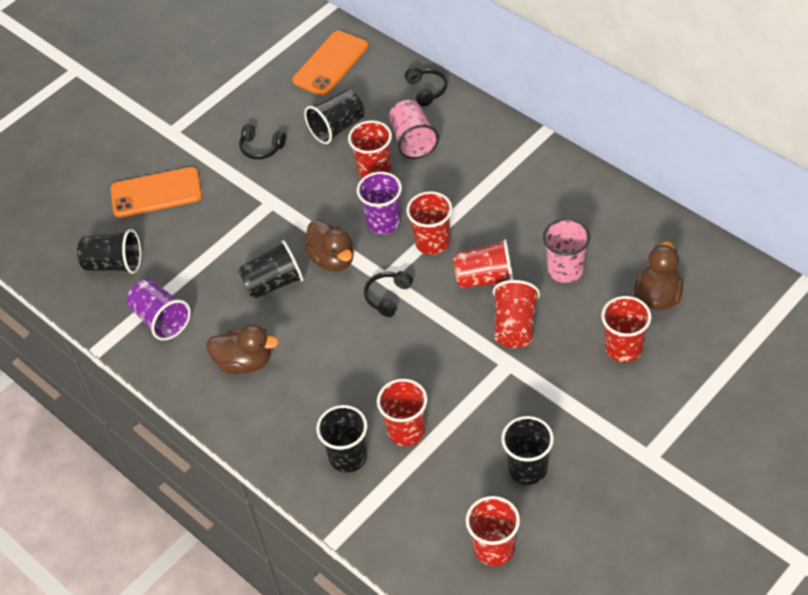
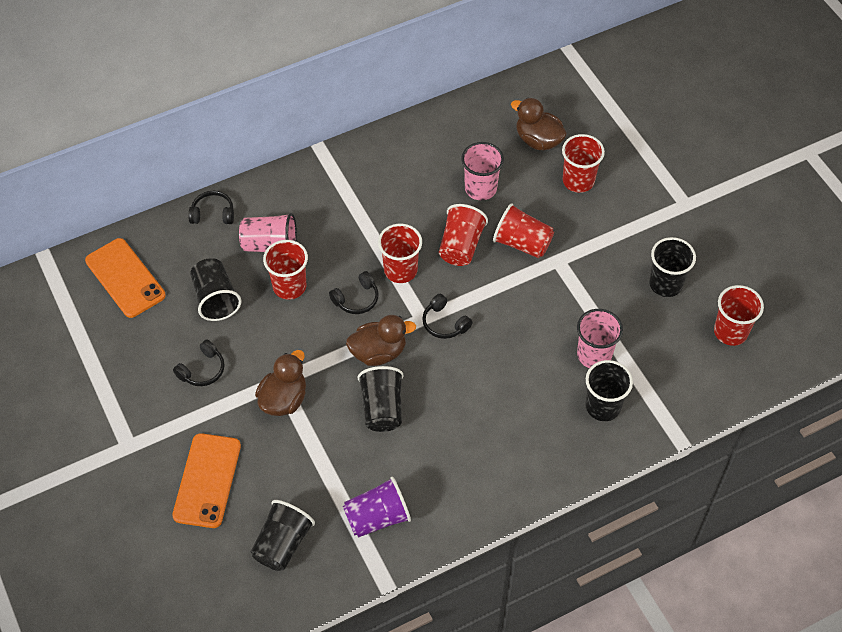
camera: 75 degrees left, 5 degrees up
(244, 362) = (464, 458): brown duck -> brown duck (284, 399)
(383, 222) = (356, 299): purple cup -> black headphones
(406, 430) = (594, 355): red cup -> pink cup

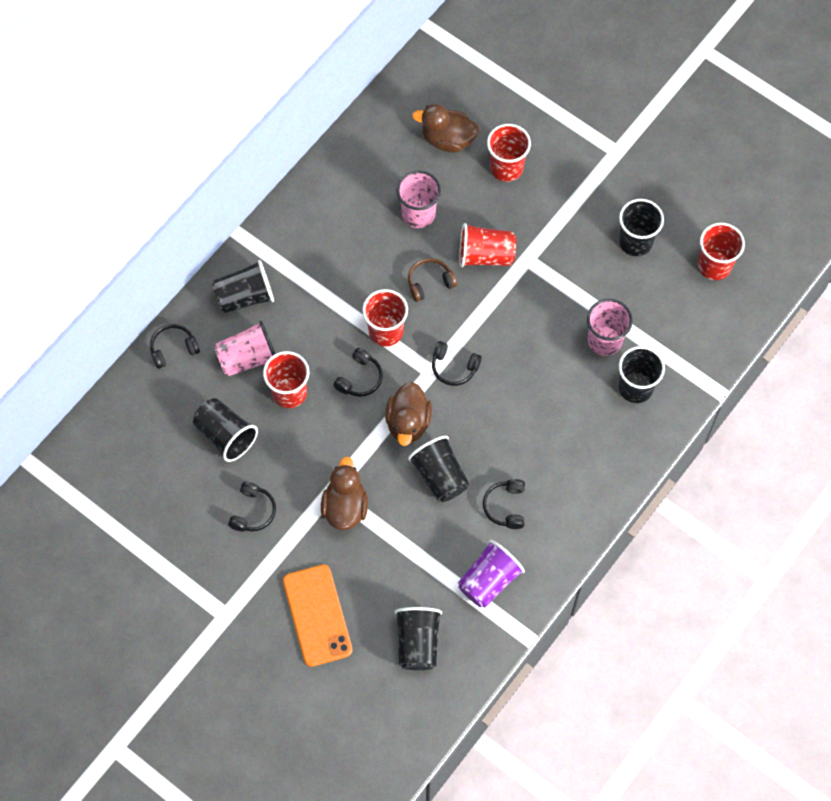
camera: 25 degrees left, 10 degrees up
(125, 278) = (125, 452): orange phone -> none
(296, 197) = (245, 296): none -> black cup
(378, 352) = (408, 423): brown duck -> brown duck turned 135 degrees clockwise
(427, 459) = (505, 506): none -> black headphones
(461, 246) = (430, 282): red cup -> brown headphones

